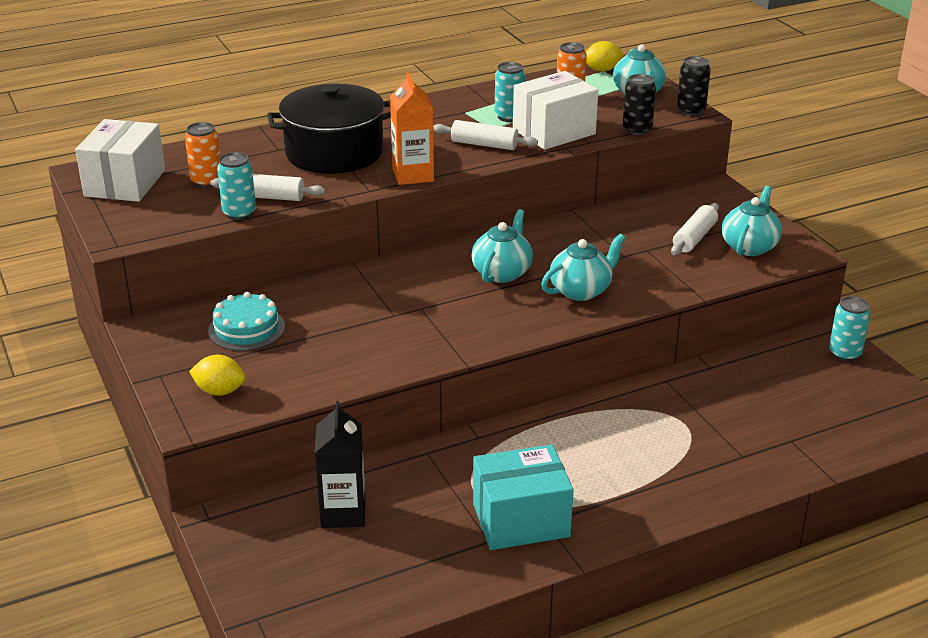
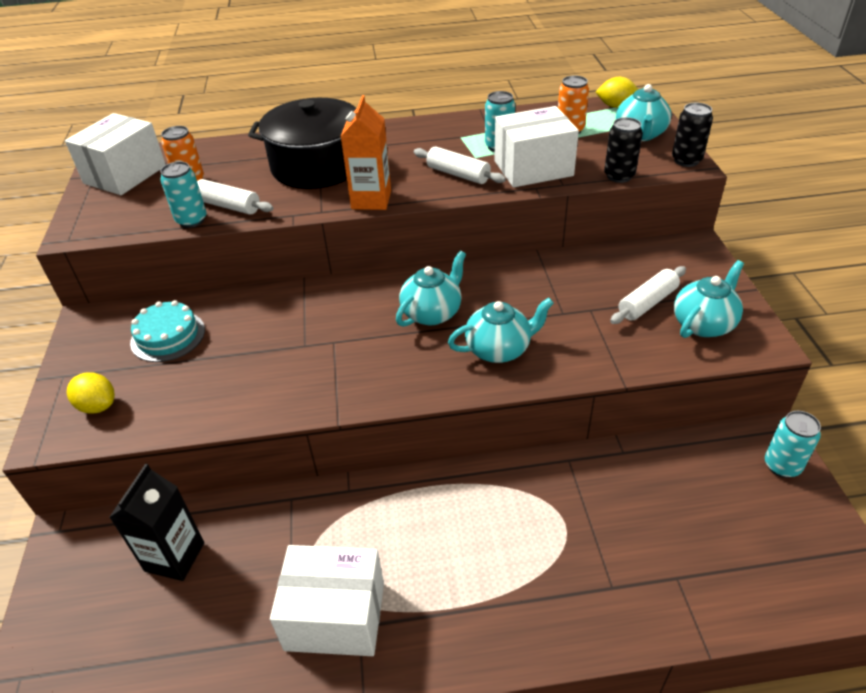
camera: 20 degrees right, 10 degrees up
(521, 520) = (335, 616): turquoise box -> white box

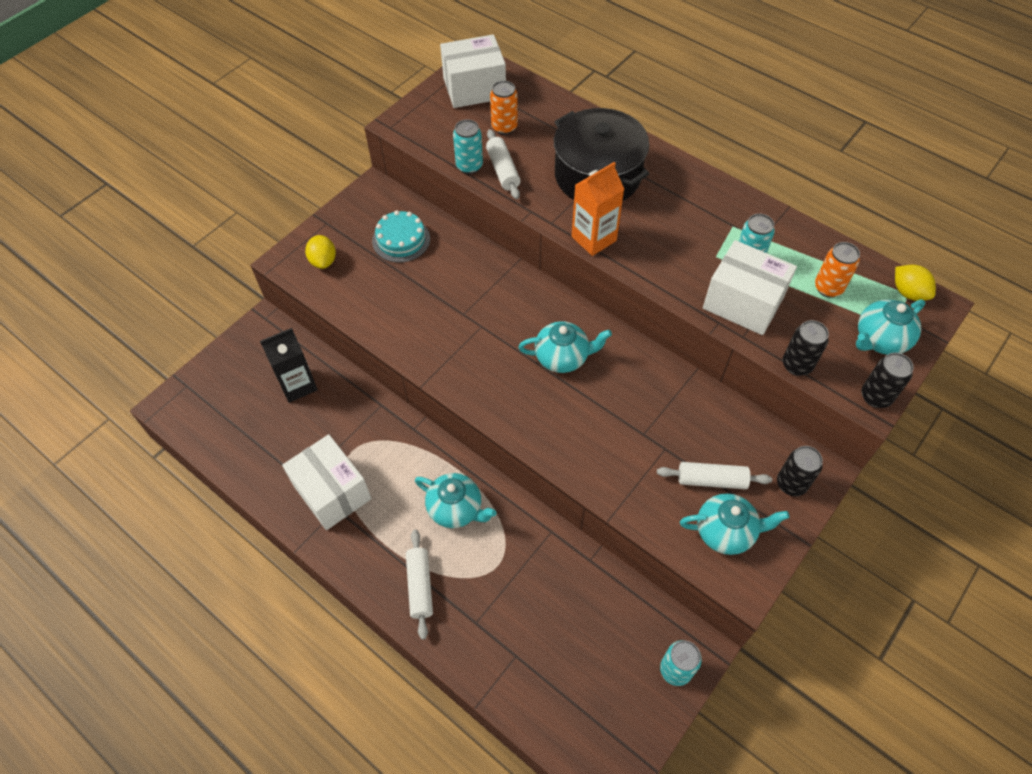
camera: 45 degrees right, 15 degrees up
(458, 174) = (681, 263): white rolling pin -> white rolling pin (420, 586)
(499, 349) = (568, 422): turquoise teapot -> turquoise teapot (456, 509)
(693, 266) = (791, 484): none -> black can

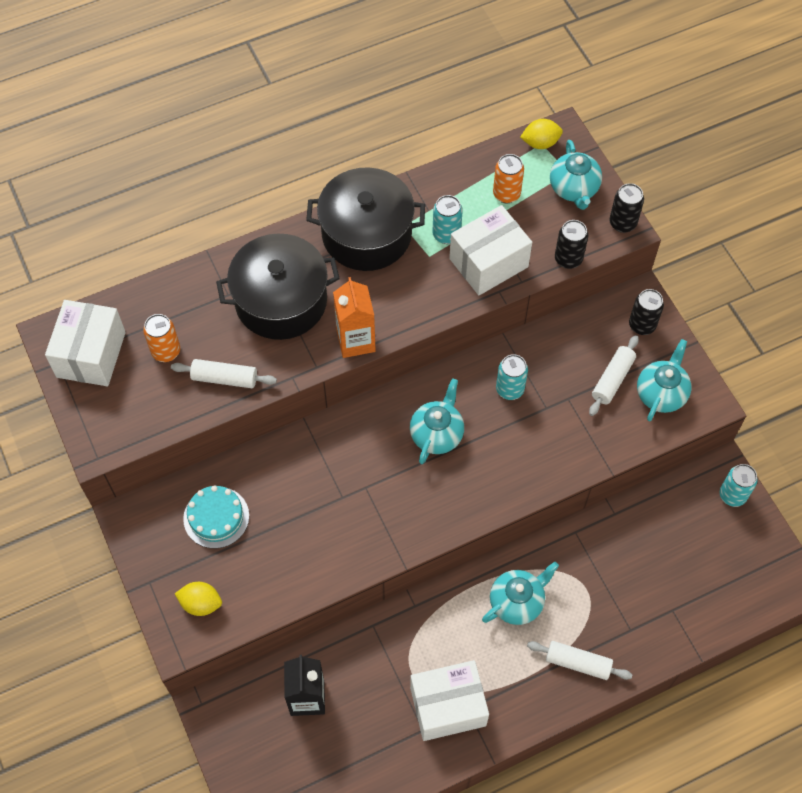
camera: 65 degrees left, 5 degrees up
(469, 166) = (200, 406): turquoise can -> turquoise can (510, 389)
(704, 204) = (366, 234): none -> black pot

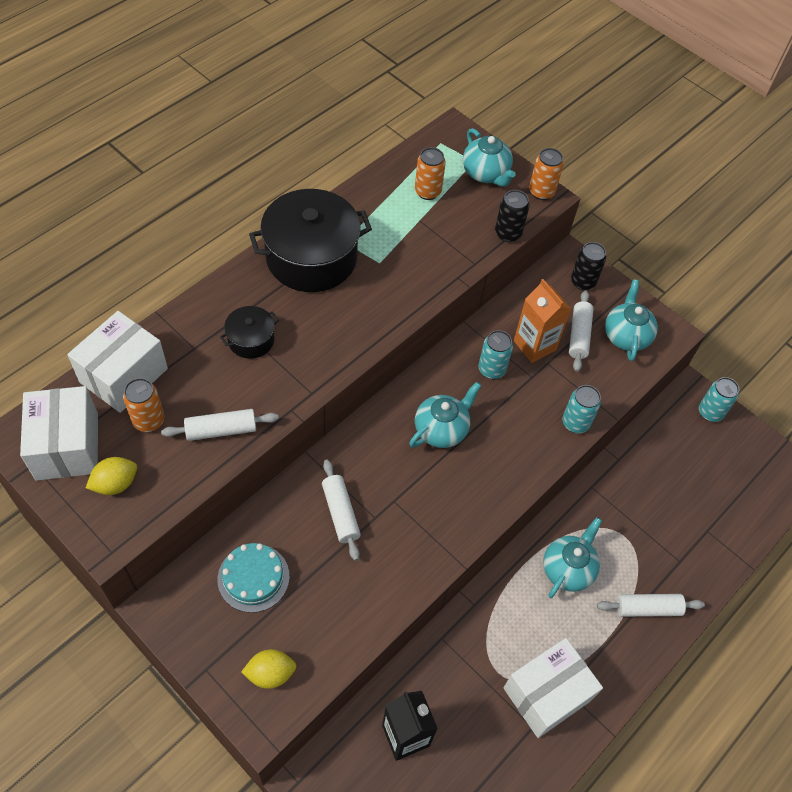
camera: 25 degrees left, 5 degrees down
(281, 301) = (251, 340): black pot -> black pot, size x0.48
(313, 484) = (340, 513): none -> white rolling pin
(355, 340) = (341, 357): orange carton -> orange carton (534, 345)
(437, 434) = (441, 429): turquoise teapot -> turquoise teapot turned 45 degrees clockwise
(446, 234) = (387, 239): turquoise can -> turquoise can (575, 423)
(488, 263) = (437, 255): white box -> white box (124, 375)
(540, 143) = (439, 142): yellow lemon -> yellow lemon (115, 484)
(622, 223) = (541, 192): black can -> orange can

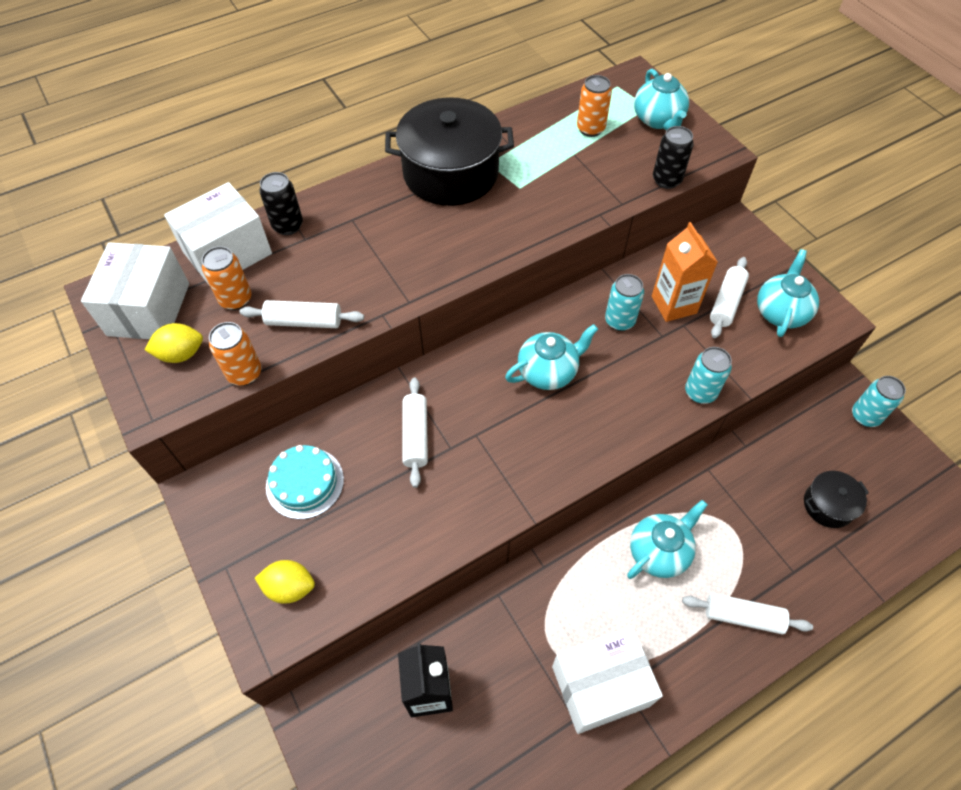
camera: 20 degrees right, 0 degrees up
(251, 340) = (364, 240): black pot -> black pot (828, 505)
(541, 192) = (715, 145): orange can -> orange can (244, 373)
(583, 282) = (744, 250): black can -> black can (288, 226)

